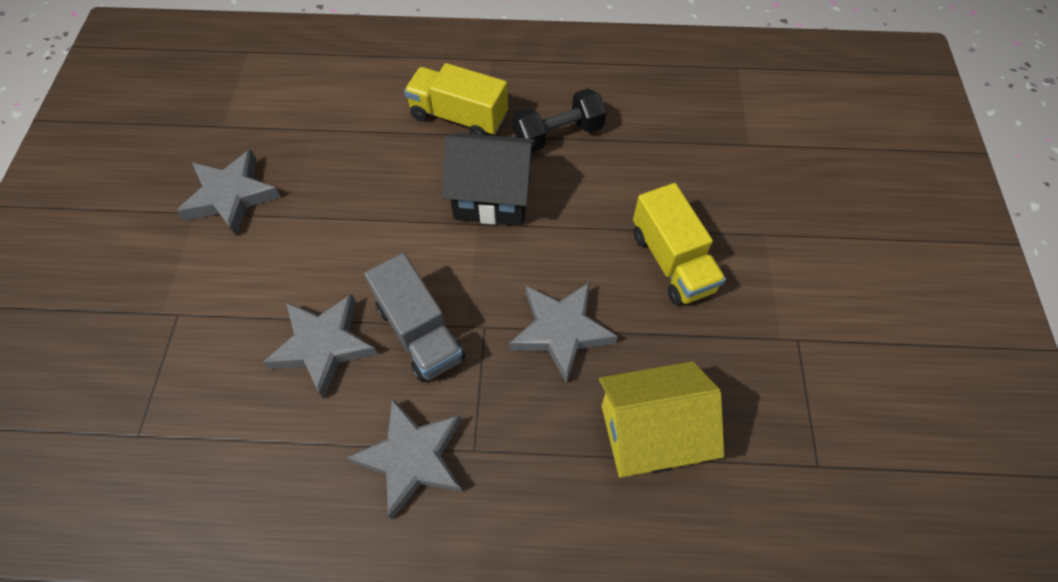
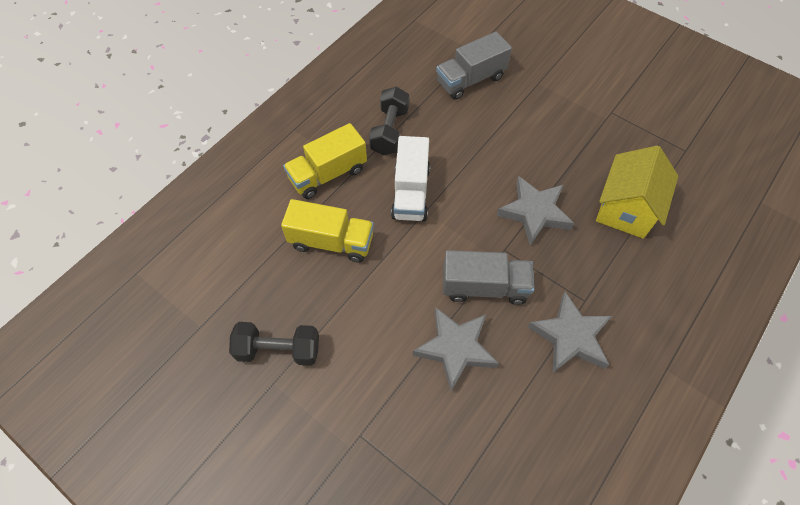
camera: 55 degrees left, 0 degrees up
(231, 196) = (278, 350): grey star -> black dumbbell
(492, 197) = (410, 192): black house -> white truck
(672, 261) = (525, 133): yellow truck -> yellow truck (331, 242)
(701, 165) = (470, 80): none -> grey truck

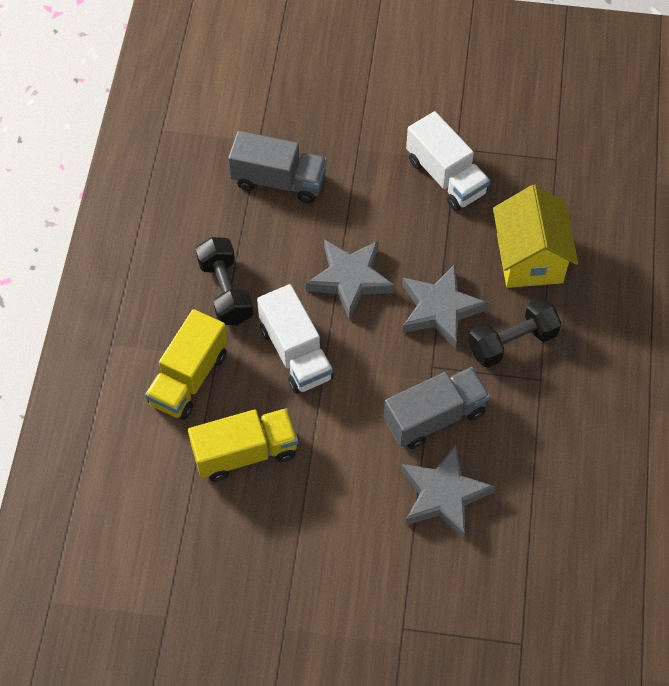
camera: 30 degrees left, 0 degrees up
(278, 350) = (267, 594): black dumbbell -> black dumbbell (512, 342)
(470, 80) = (279, 181): grey truck -> grey truck turned 105 degrees counterclockwise
(570, 336) = (546, 423): grey star -> grey star (350, 279)
(592, 126) = (445, 176): none -> white truck

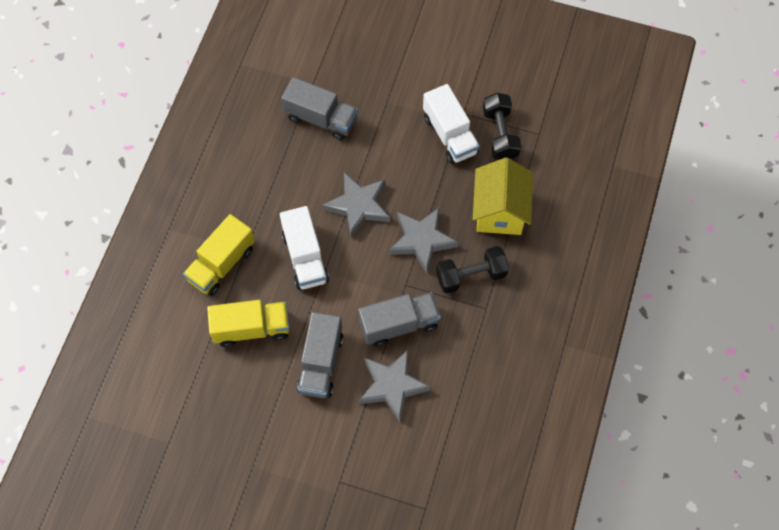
camera: 10 degrees right, 5 degrees up
(225, 291) = (262, 200): black dumbbell -> black dumbbell (500, 134)
(345, 481) = (321, 363): none -> grey truck

